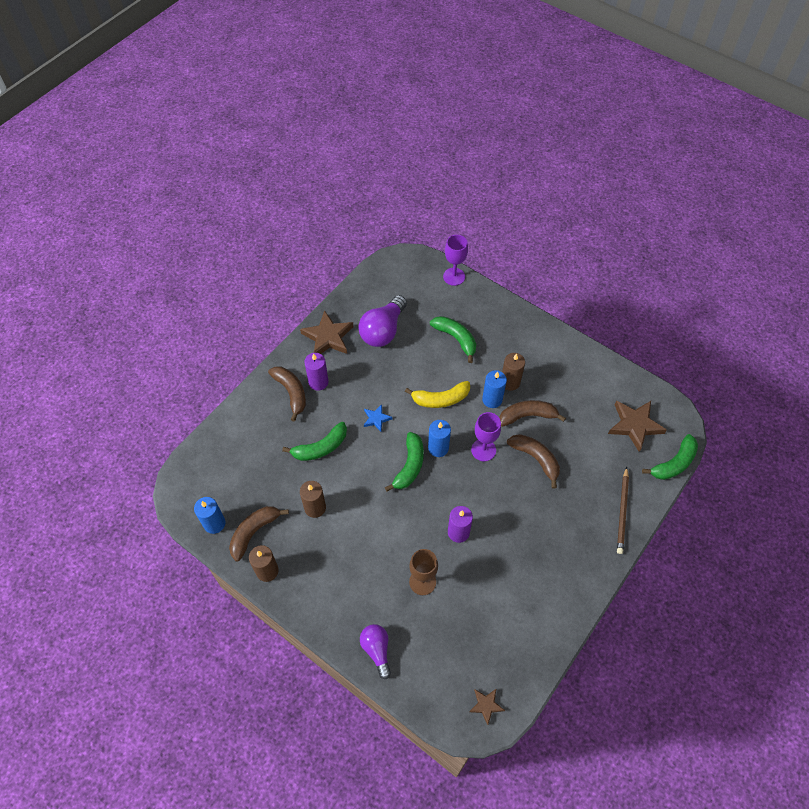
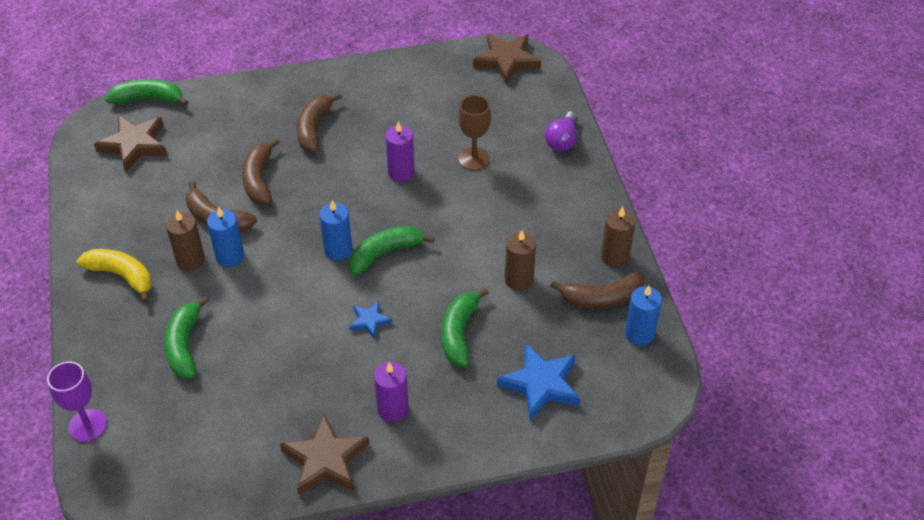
camera: 140 degrees left, 10 degrees down
(250, 450) = (541, 384): none -> blue star
(291, 393) = (436, 419): brown banana -> brown banana (314, 128)
(321, 447) = (459, 333): green banana -> green banana turned 90 degrees counterclockwise
(383, 330) = (252, 418): purple light bulb -> none
(441, 399) = (280, 293): yellow banana -> yellow banana (122, 276)
(483, 450) = (297, 219): purple goblet -> none
(486, 705) = (507, 60): brown star -> brown star, size x1.89
(622, 512) = (242, 97): brown pencil -> none

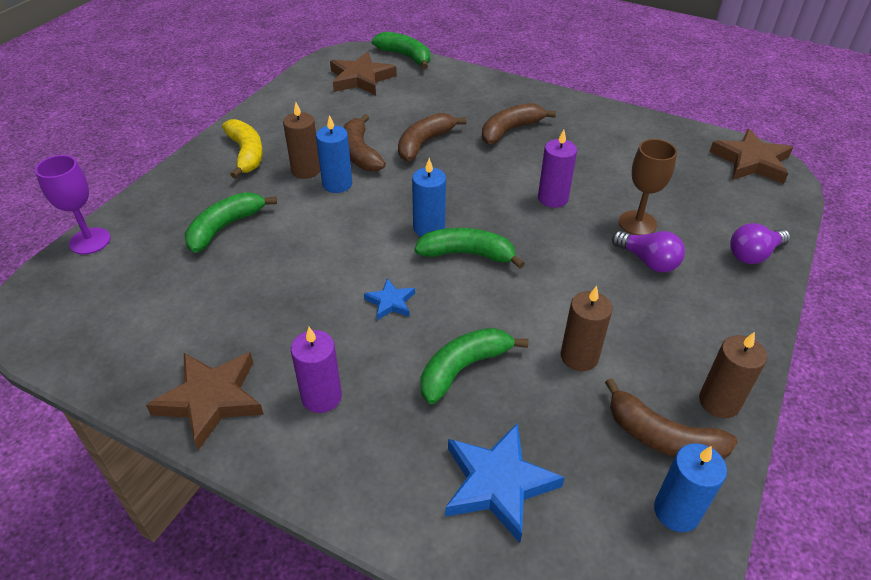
camera: 40 degrees right, 5 degrees down
(504, 185) = (648, 261): none -> purple light bulb

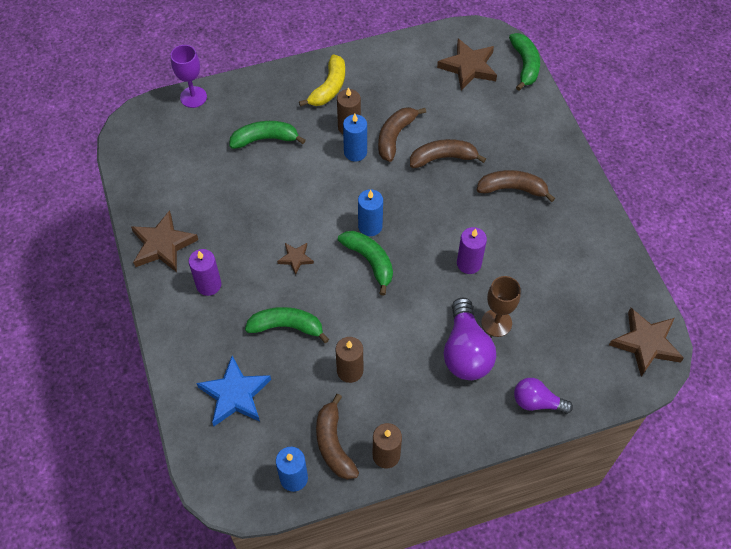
camera: 45 degrees right, 15 degrees up
(390, 302) = (295, 258): blue star -> brown star
(648, 261) = (466, 351): purple light bulb -> purple light bulb, size x1.62

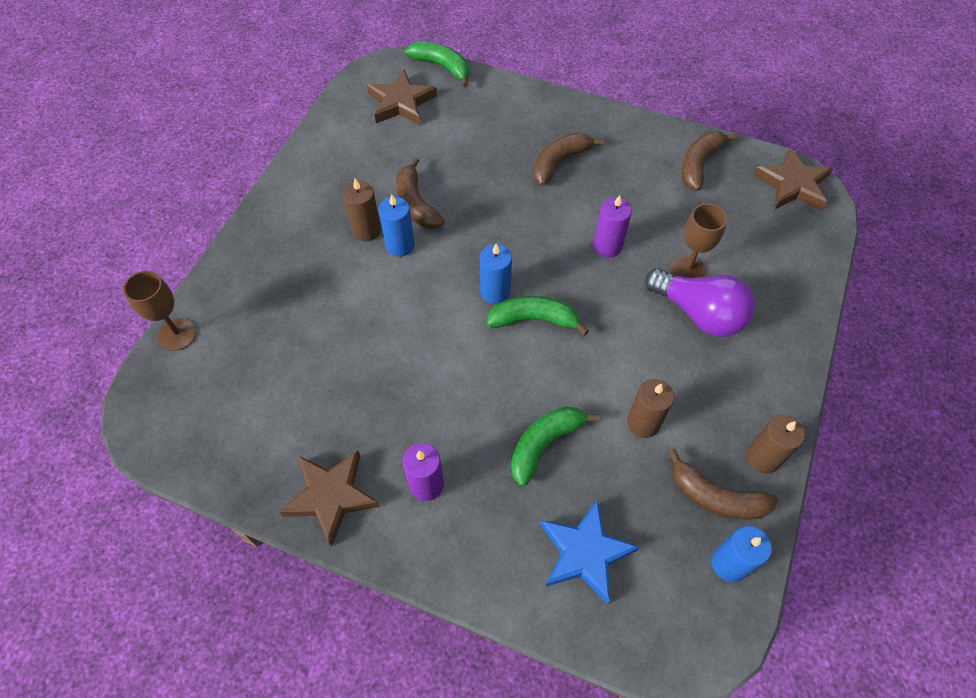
camera: 50 degrees left, 0 degrees up
(193, 97) = (177, 334): purple goblet -> brown goblet
(265, 139) = (302, 307): green banana -> none
(295, 258) = (471, 380): brown star -> none
(329, 88) = (304, 214): yellow banana -> none
(443, 158) = (477, 186): brown banana -> brown banana (699, 164)
(537, 402) = (793, 298): purple light bulb -> none

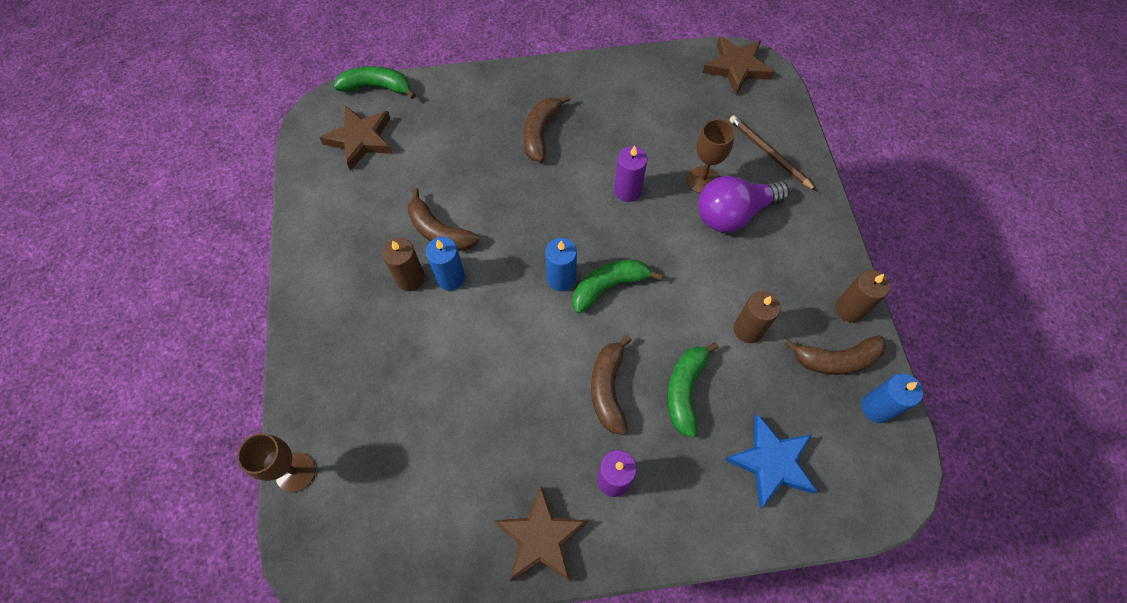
camera: 30 degrees left, 5 degrees up
(699, 164) = (655, 82): brown banana -> brown banana (608, 389)
(699, 313) = (733, 214): purple light bulb -> purple light bulb turned 150 degrees clockwise
(773, 276) = (769, 154): none -> brown pencil

